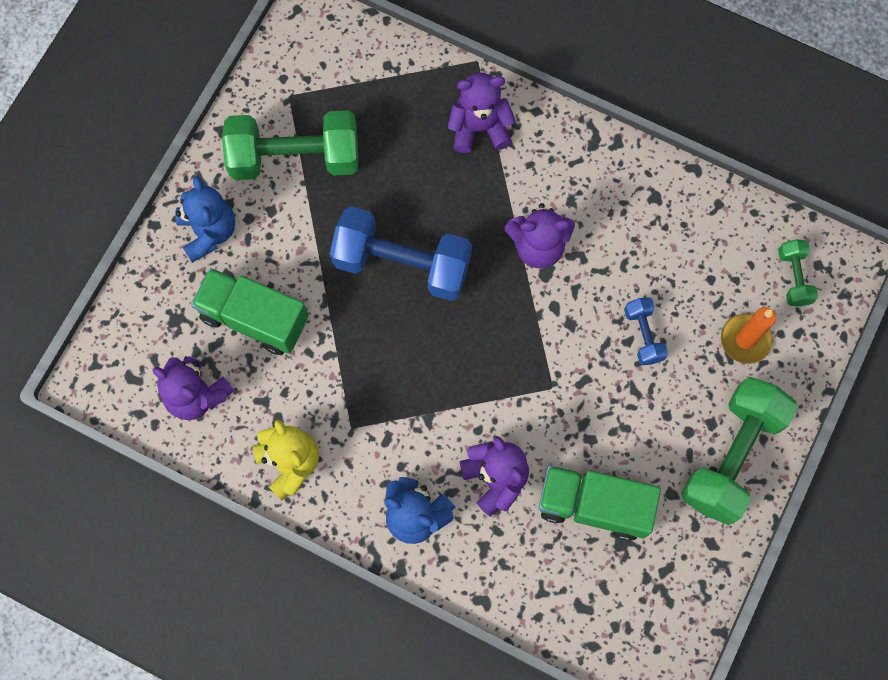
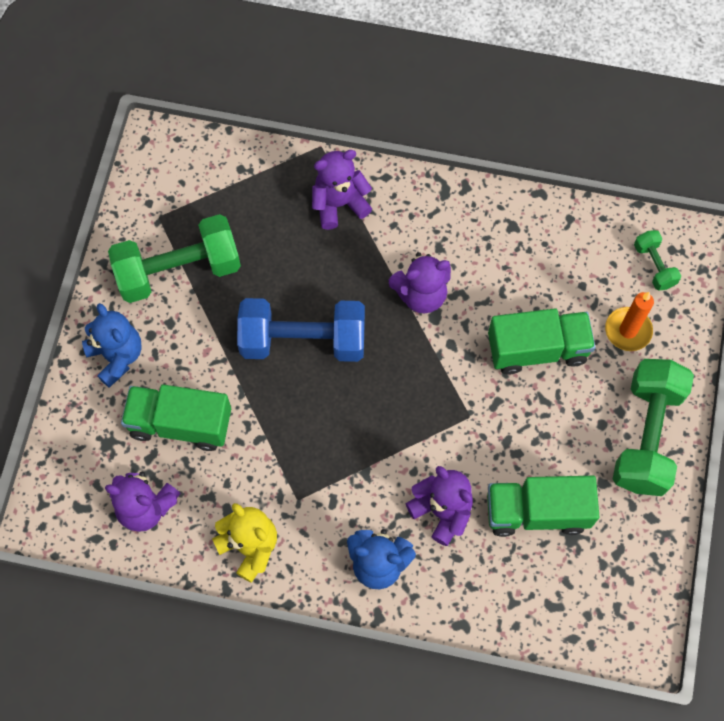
camera: 15 degrees left, 5 degrees down
(643, 335) = (537, 349): blue dumbbell -> green truck

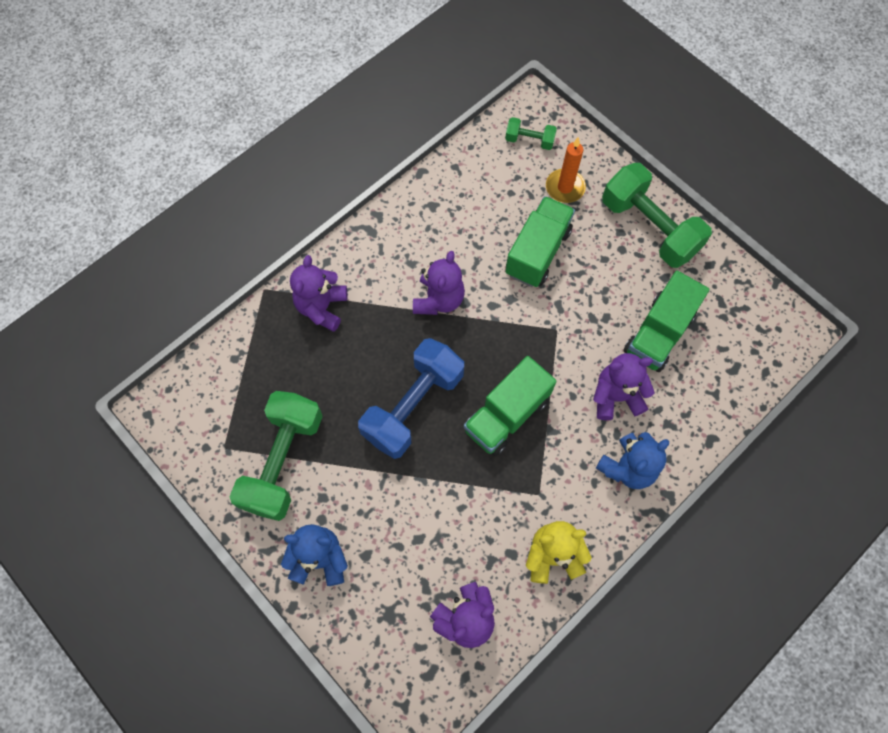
camera: 55 degrees left, 0 degrees up
(180, 424) = (414, 544): green truck -> green truck (506, 415)

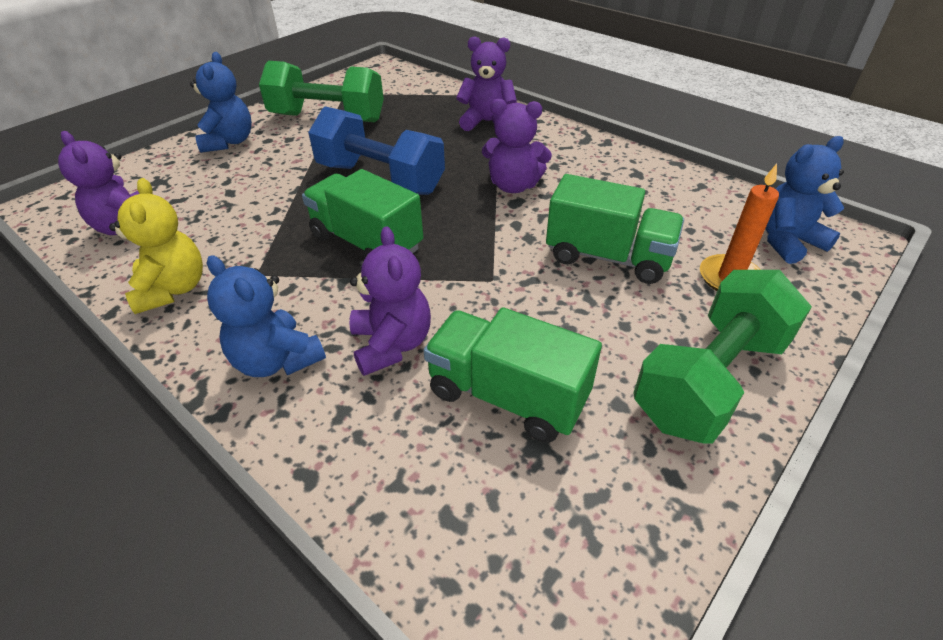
camera: 85 degrees right, 25 degrees down
(529, 140) = (787, 241): green dumbbell -> blue teddy bear

